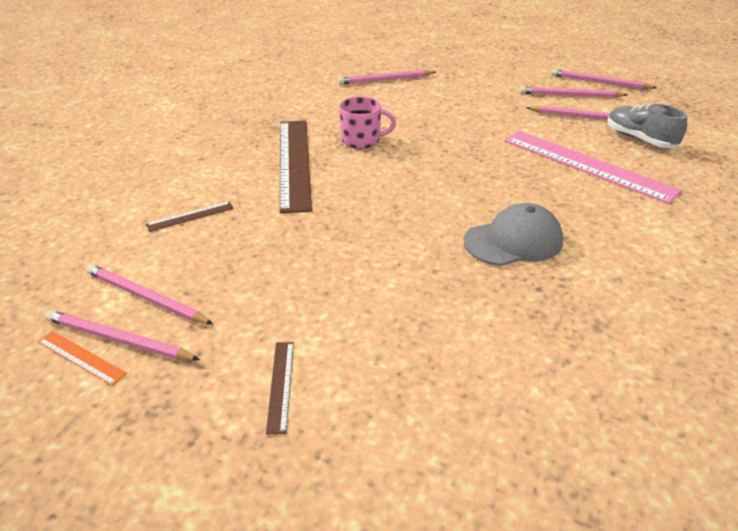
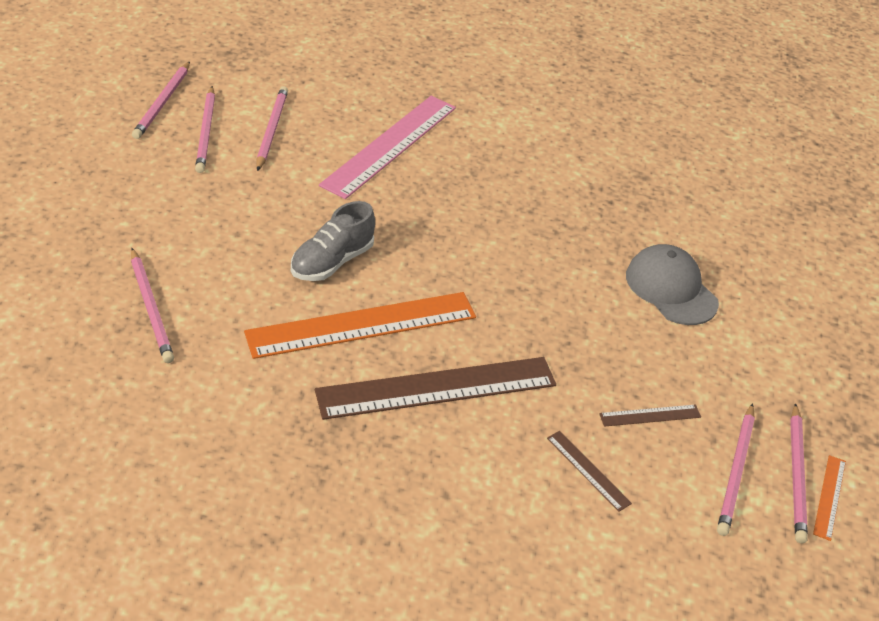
camera: 105 degrees left, 5 degrees up
(281, 385) = (789, 351): brown ruler -> brown ruler (650, 415)
(362, 140) = (362, 325): pink mug -> orange ruler
(513, 241) = (547, 210): grey cap -> grey cap (671, 289)
(639, 139) = (324, 100): grey shoe -> grey shoe (332, 262)

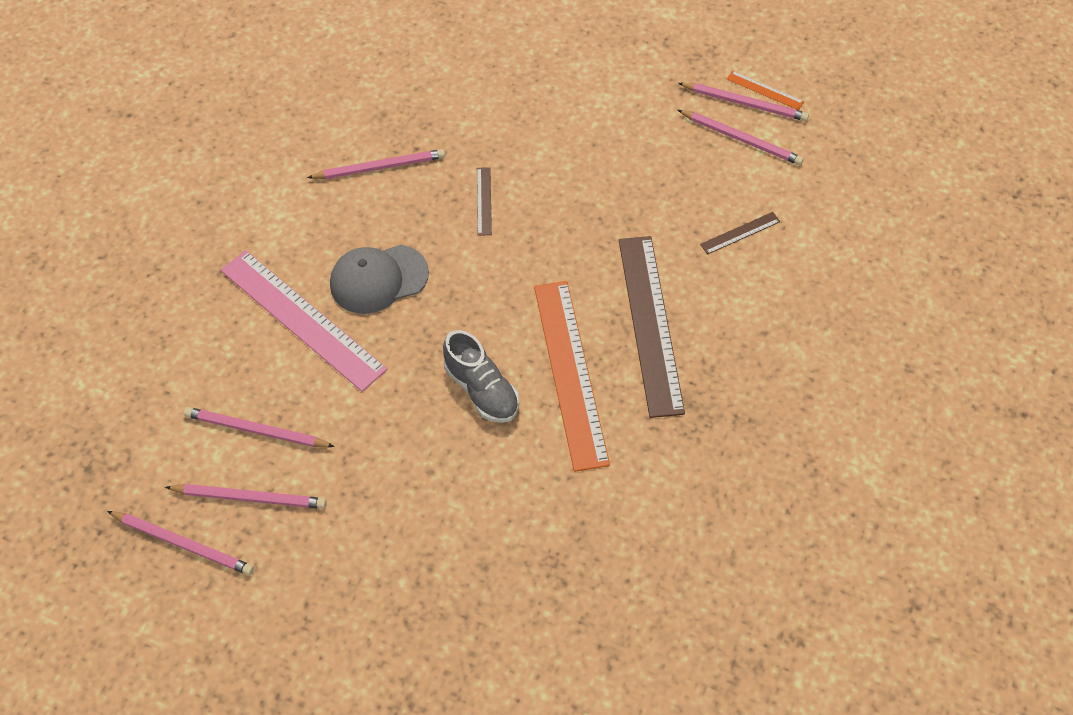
camera: 75 degrees left, 15 degrees up
(151, 308) = (536, 554): pink pencil -> pink pencil (380, 167)
(650, 415) = (684, 180): brown ruler -> brown ruler (483, 201)
(671, 289) = (539, 131): grey cap -> grey cap (378, 279)

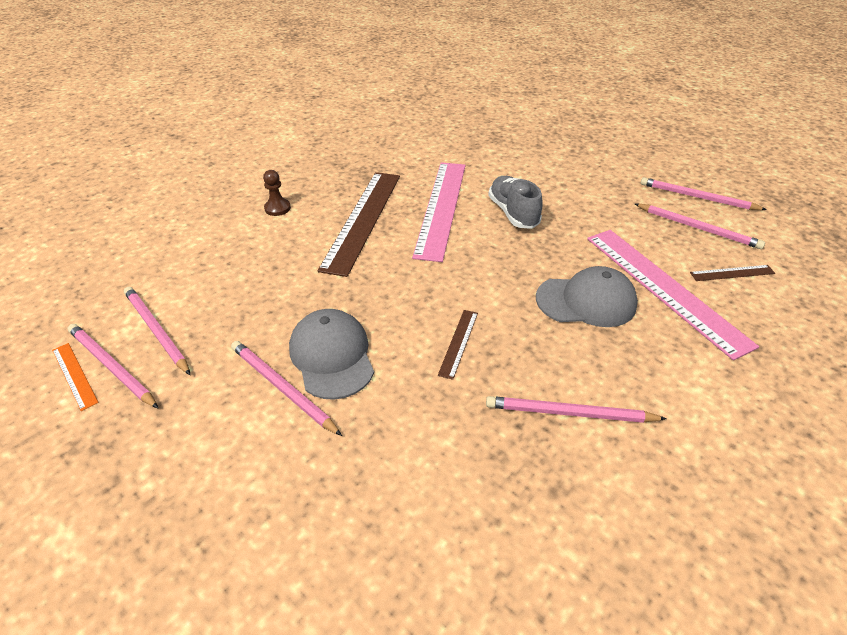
camera: 160 degrees left, 15 degrees down
(183, 544) = (742, 187): pink pencil -> pink pencil (282, 388)
(570, 372) = (441, 208): orange ruler -> pink ruler
(582, 159) = (332, 356): none -> grey cap
(740, 233) = (240, 256): brown ruler -> brown ruler (732, 273)
(757, 312) = (277, 208): none -> brown pawn

